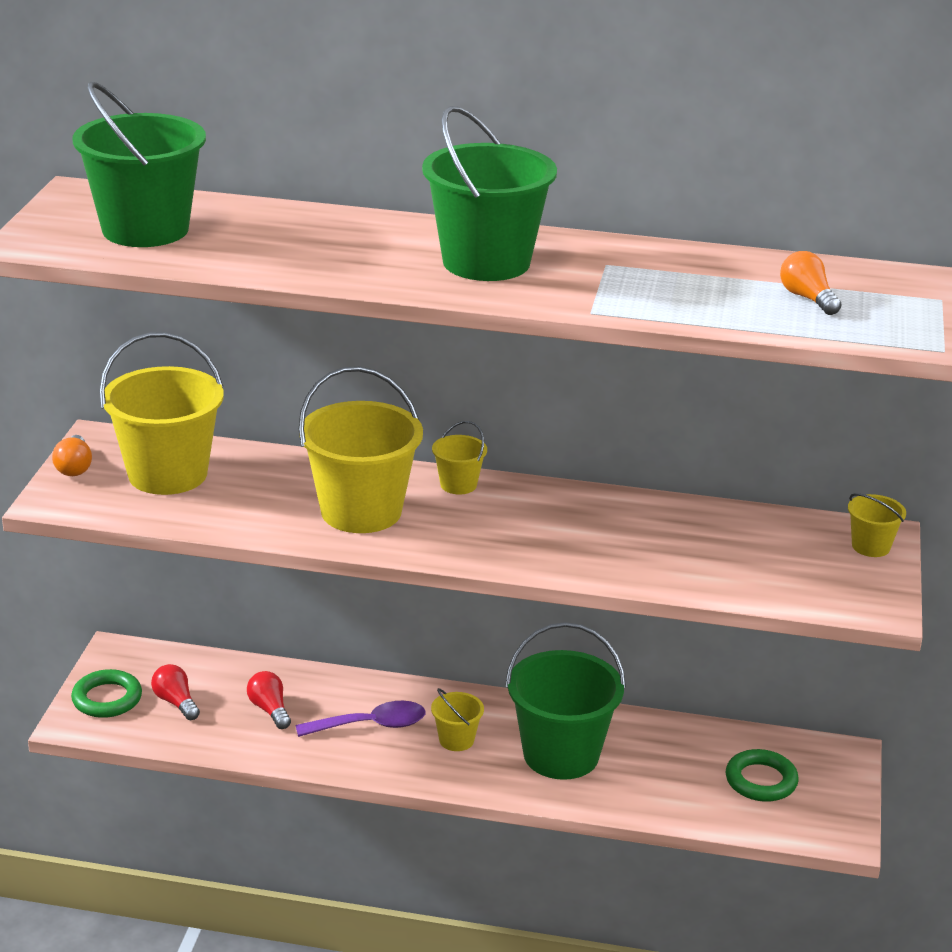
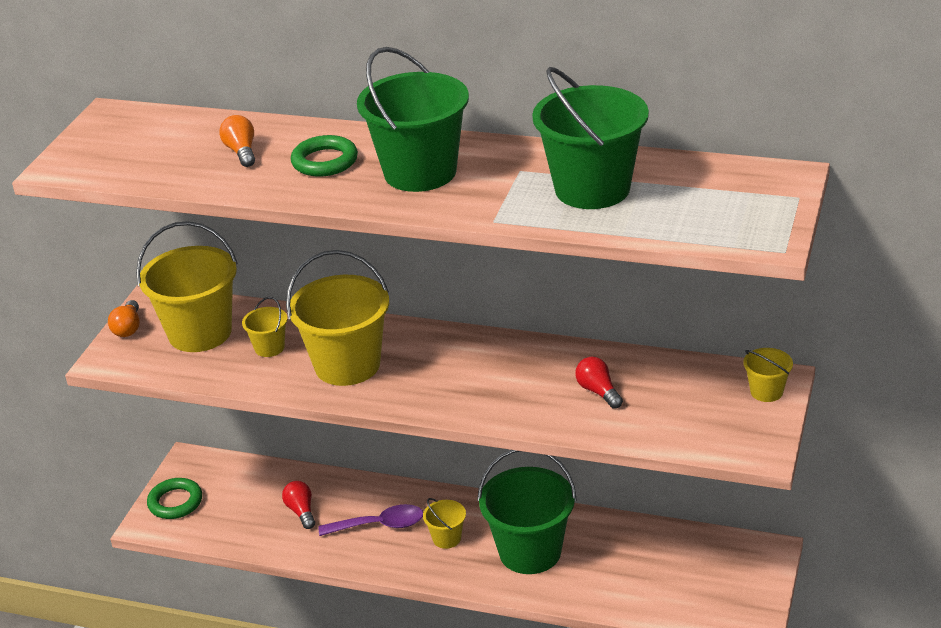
camera: 10 degrees right, 5 degrees up
(145, 229) = (153, 150): green bucket -> green bucket (592, 189)
(176, 702) = (228, 505): red light bulb -> red light bulb (598, 392)
(458, 485) = (431, 338): yellow bucket -> yellow bucket (269, 348)
(761, 781) = (692, 576): green ring -> green ring (325, 161)
(807, 298) = (682, 200): orange light bulb -> orange light bulb (241, 152)

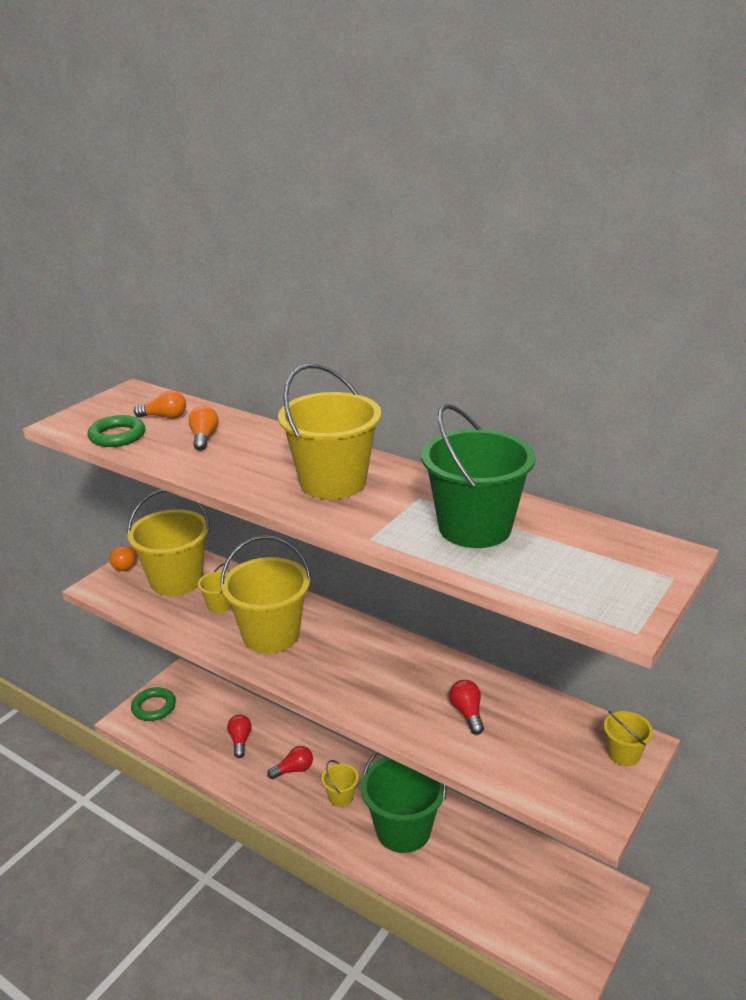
camera: 15 degrees right, 5 degrees down
(176, 137) = (164, 417): none -> orange light bulb
(325, 161) = (262, 458): green ring -> green ring (117, 436)
(380, 525) = (293, 770): purple spoon -> red light bulb
(420, 172) = (333, 482): green bucket -> yellow bucket

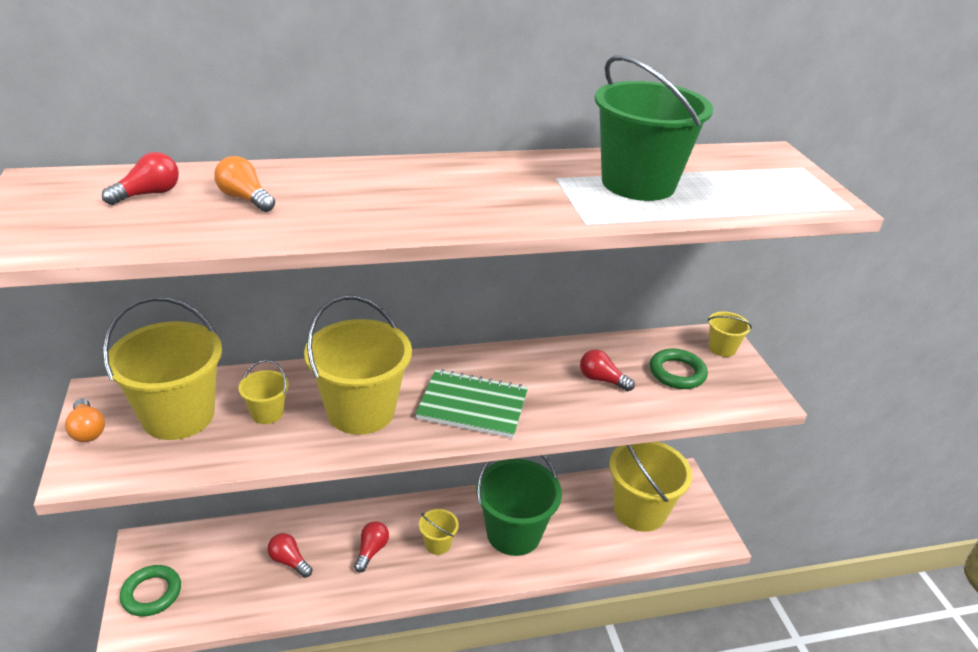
camera: 50 degrees left, 5 degrees up
(117, 436) = (124, 233): green ring -> green ring (677, 373)
(164, 417) = (148, 194): orange light bulb -> red light bulb
(333, 482) = (463, 192): yellow bucket -> yellow bucket (639, 510)
(343, 674) = (472, 406): none -> green notebook

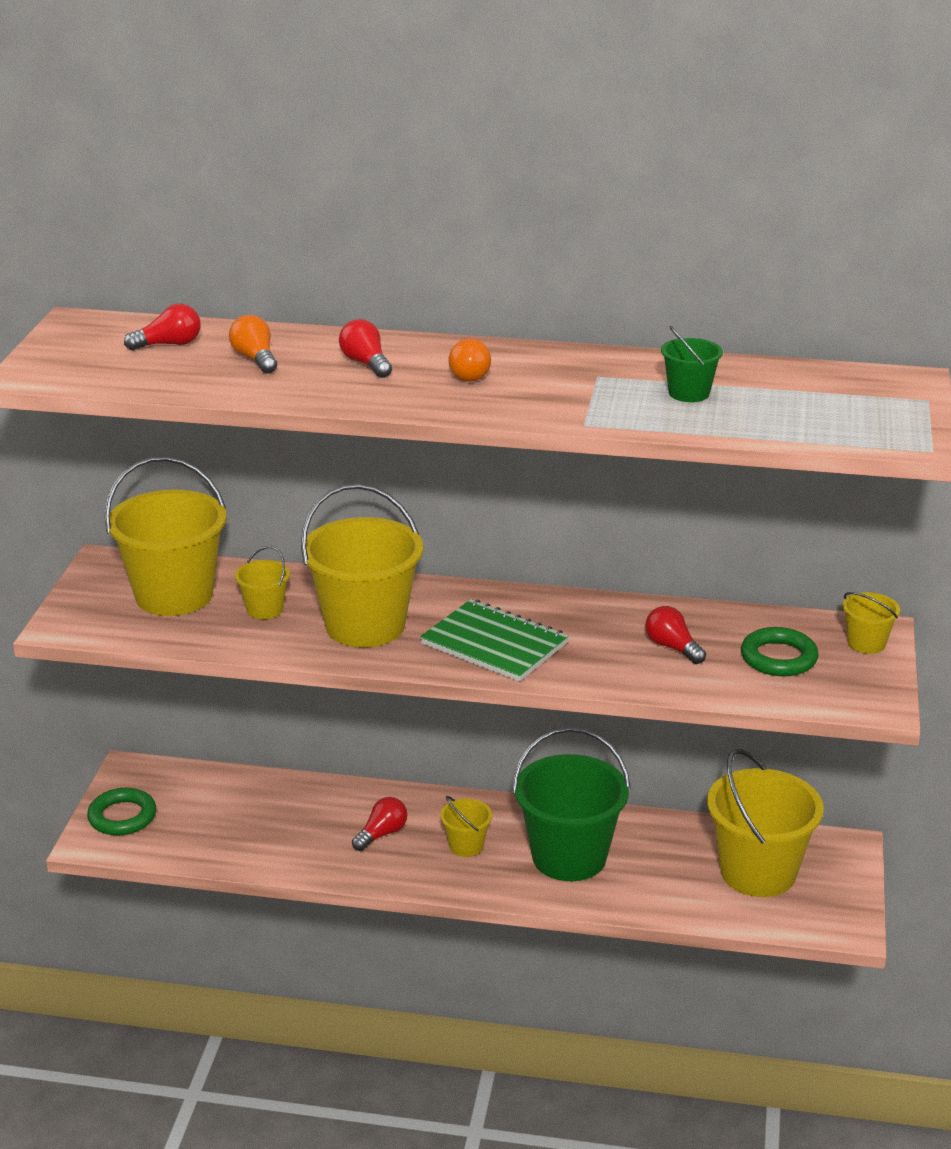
camera: 25 degrees right, 5 degrees down
(87, 430) = (82, 591): orange light bulb -> orange light bulb (468, 374)
(289, 561) = (282, 822): red light bulb -> red light bulb (366, 363)
(638, 183) = (689, 393): green bucket -> green bucket, size x0.46

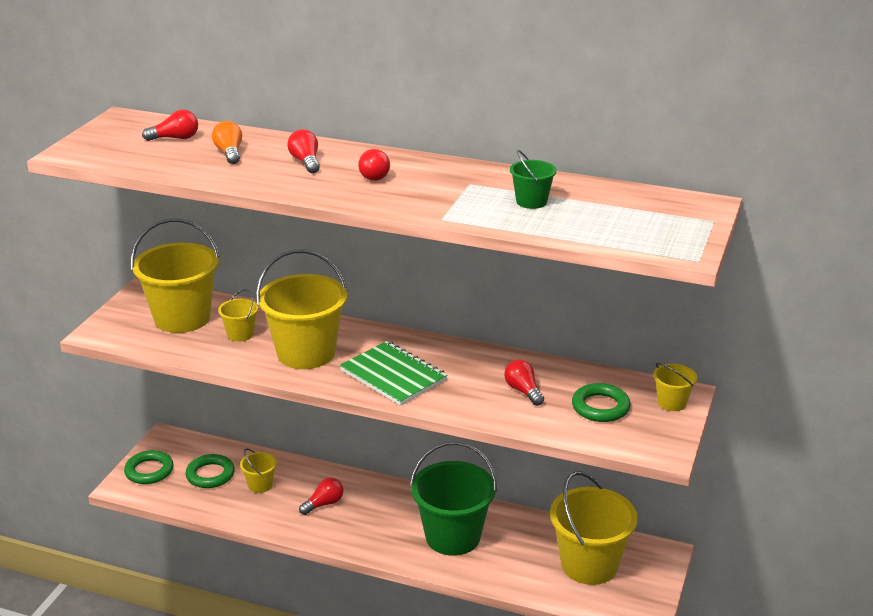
camera: 10 degrees right, 0 degrees up
(211, 813) = (210, 475): none -> green ring
(466, 846) = (381, 519): yellow bucket -> yellow bucket (260, 485)
(468, 374) = (375, 175): orange light bulb -> red light bulb

